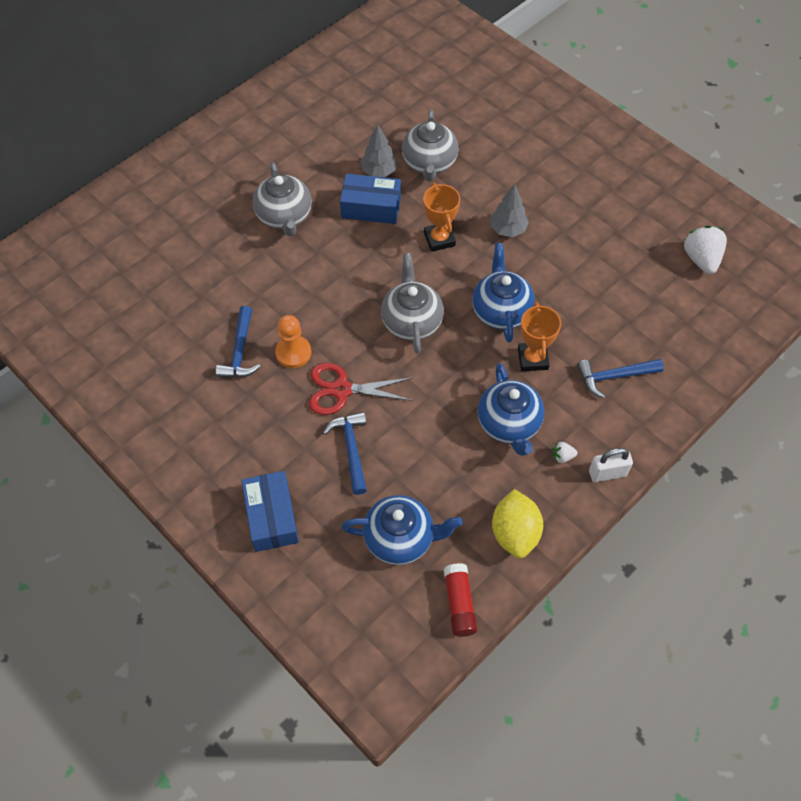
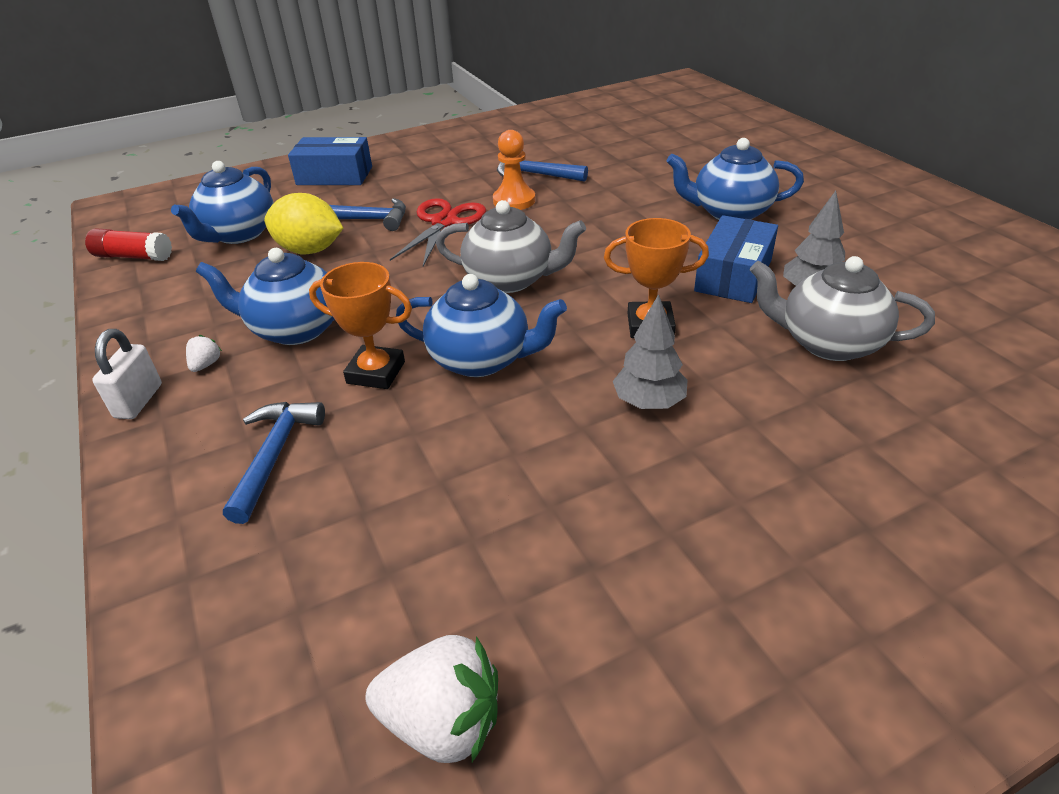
camera: 110 degrees right, 20 degrees down
(284, 216) = (729, 212): grey teapot -> blue teapot
(515, 533) = (158, 305): yellow lemon -> yellow lemon (310, 250)

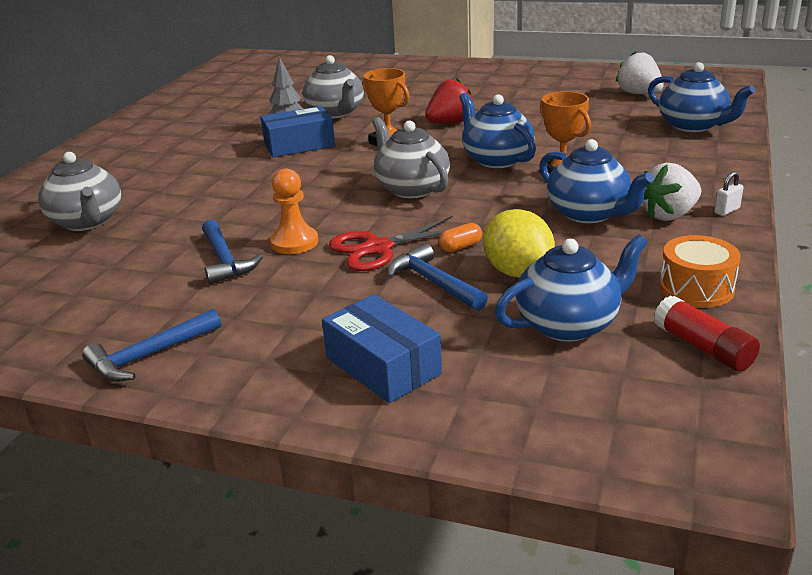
camera: 135 degrees left, 10 degrees down
(139, 401) = (727, 210): white padlock -> white padlock, size x0.64
(150, 296) = (696, 288): none -> orange drum
(206, 365) = (669, 215): white strawberry -> white strawberry, size x2.15
(274, 455) = (651, 161): blue hammer -> blue hammer (149, 356)
(380, 249) = (460, 247): none -> orange capsule
(648, 402) = (450, 123): grey tree -> red strawberry
(691, 152) = (87, 222): none -> grey teapot
(729, 212) = (207, 171): blue teapot -> blue teapot (693, 126)

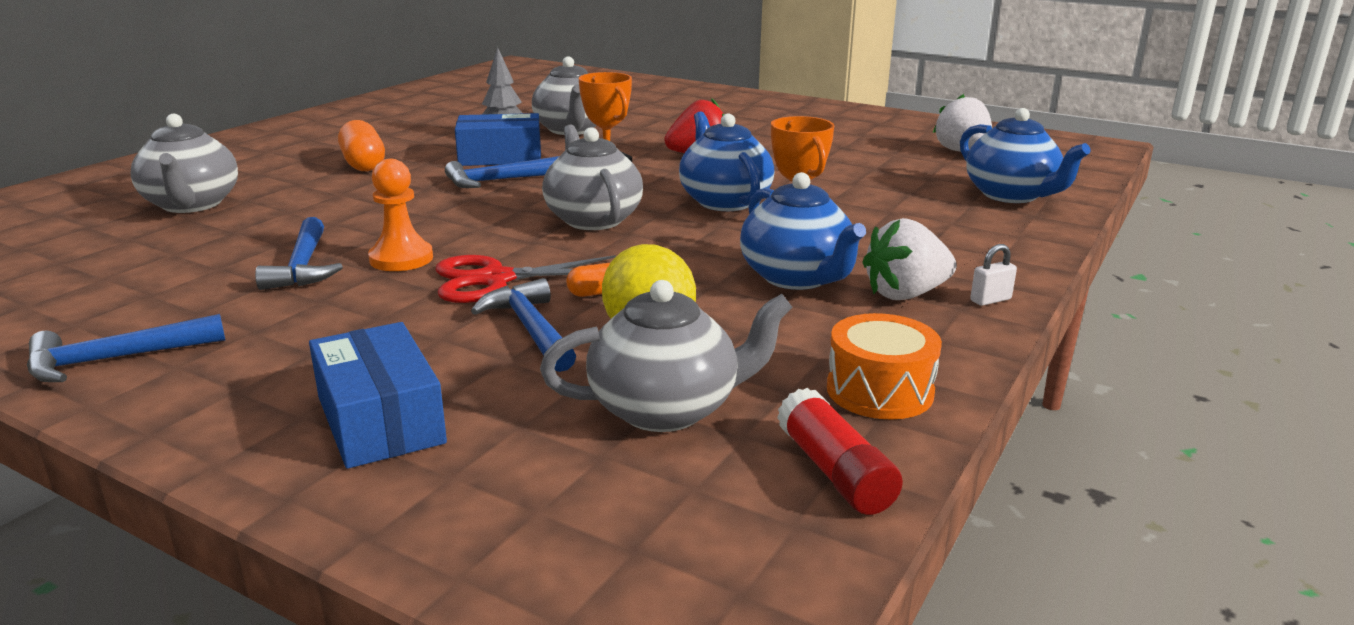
camera: 10 degrees right, 5 degrees down
(195, 166) = (363, 164): none -> orange capsule
(314, 166) = (498, 181): none -> blue hammer
(569, 324) = (667, 409): blue teapot -> grey teapot

